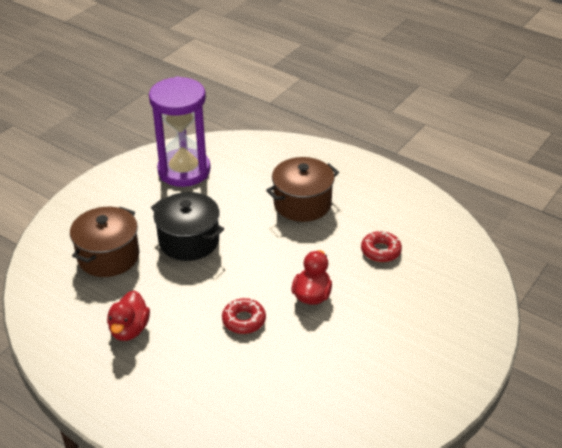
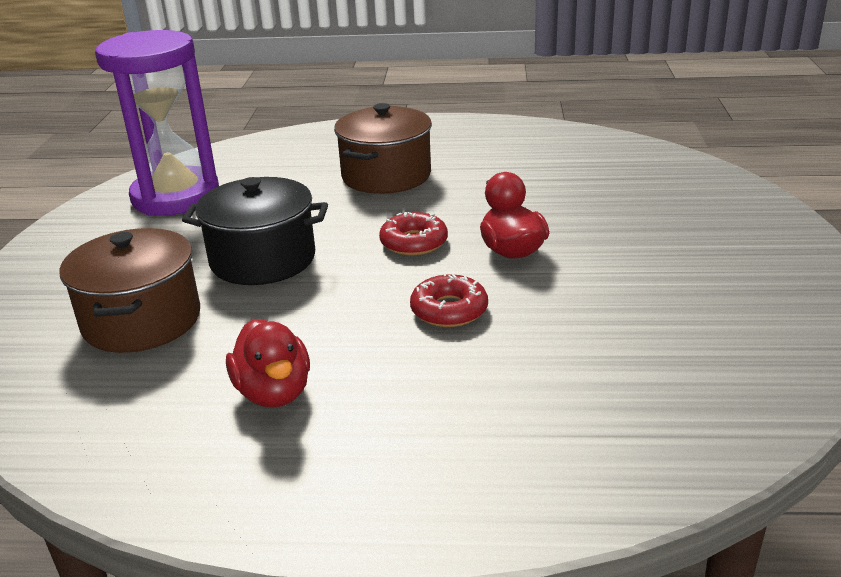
camera: 30 degrees left, 10 degrees down
(380, 251) = (542, 183): red donut -> red donut (414, 242)

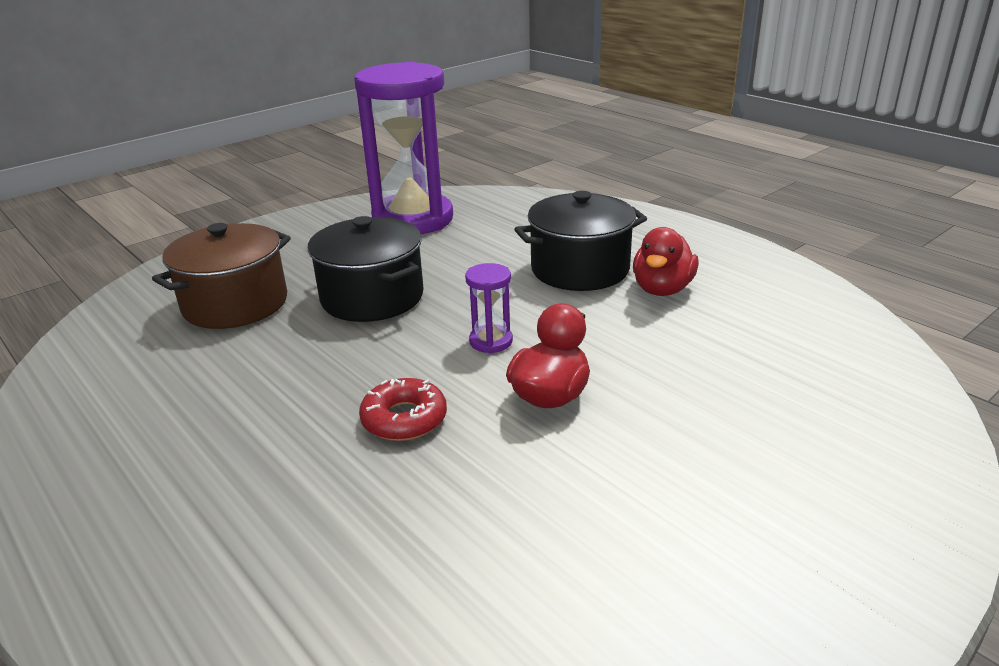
camera: 45 degrees right, 0 degrees up
(274, 392) = (194, 407): red duck -> red duck (662, 289)
(386, 176) = (580, 269): brown pot -> black pot
(414, 242) = (491, 341): red donut -> purple hourglass

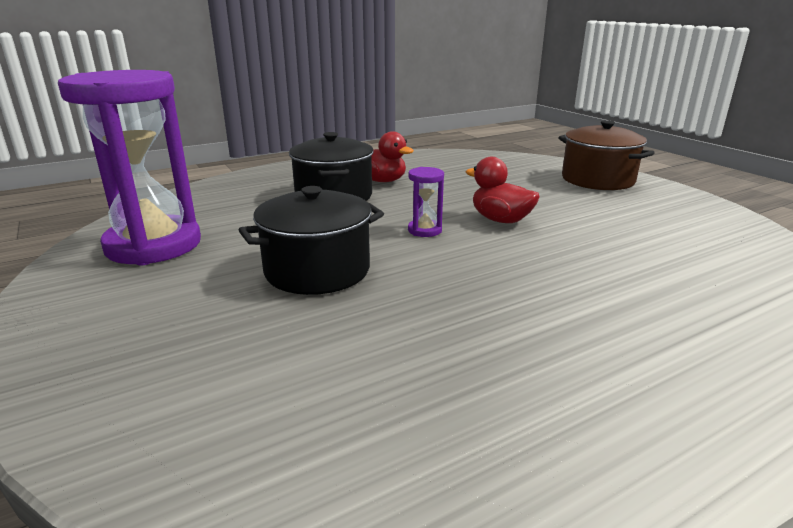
camera: 80 degrees left, 5 degrees down
(235, 304) = (266, 352): brown pot -> brown pot (597, 180)
(404, 419) = (523, 264): red donut -> none

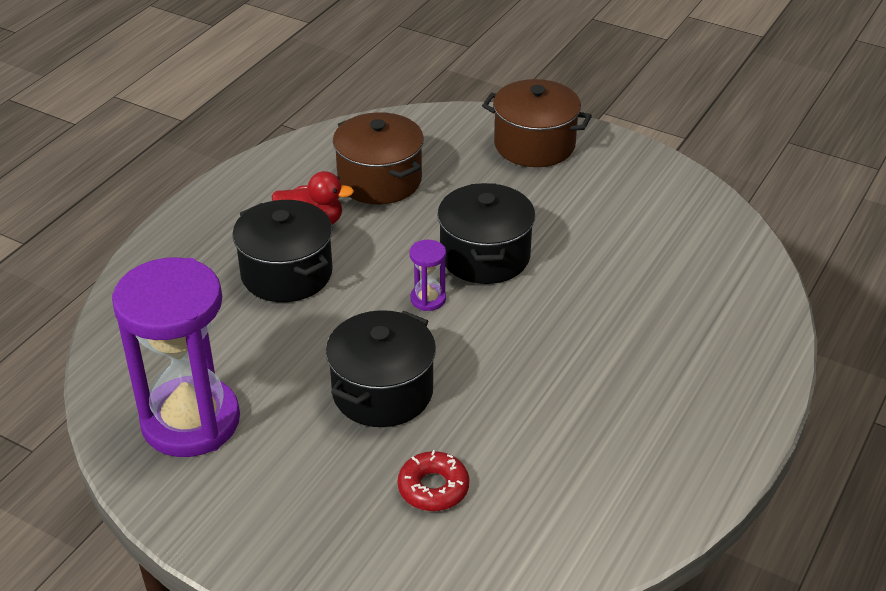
camera: 30 degrees left, 15 degrees up
(270, 353) = (433, 488): none -> red donut
(455, 173) = (380, 180): none -> brown pot
(500, 220) = (485, 256): red duck -> black pot

